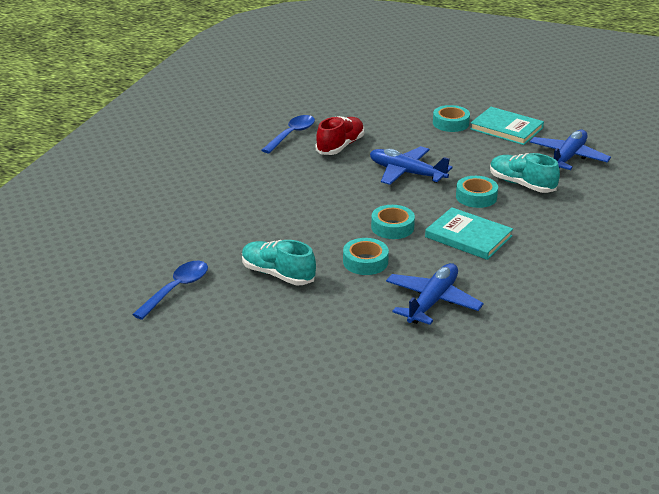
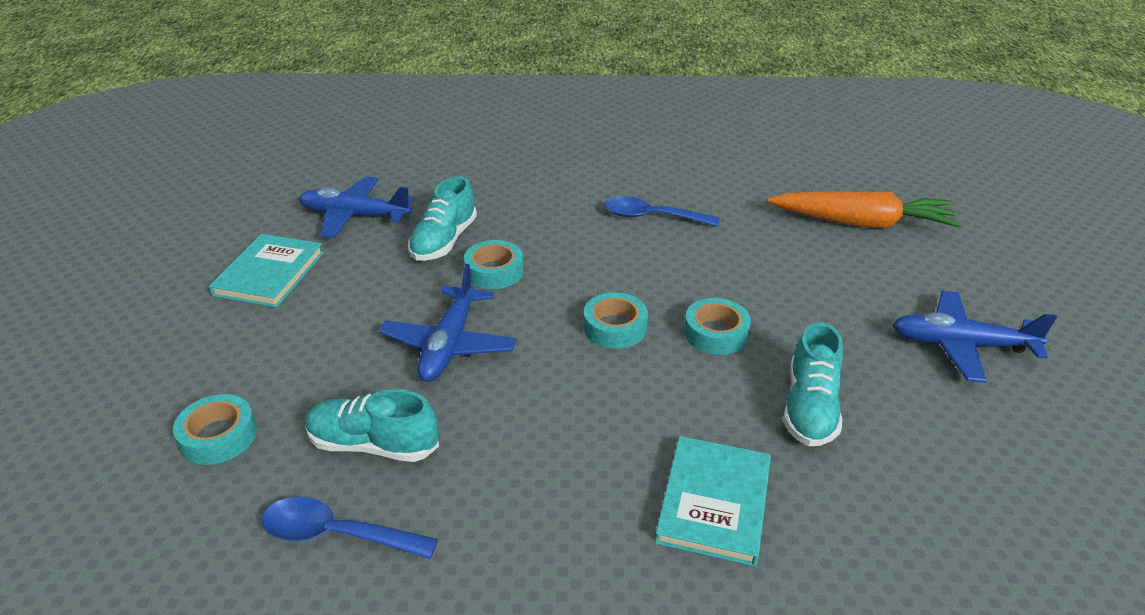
camera: 110 degrees left, 5 degrees up
(176, 289) = (942, 512): blue spoon -> blue spoon (652, 217)
(340, 146) = (373, 445): red shoe -> turquoise shoe
(432, 301) = (755, 267): blue plane -> blue plane (960, 345)
(450, 123) = (255, 330): turquoise tape -> turquoise tape (218, 436)
(468, 236) = (599, 263): turquoise book -> turquoise book (714, 502)
(473, 382) = (862, 223): none -> orange carrot

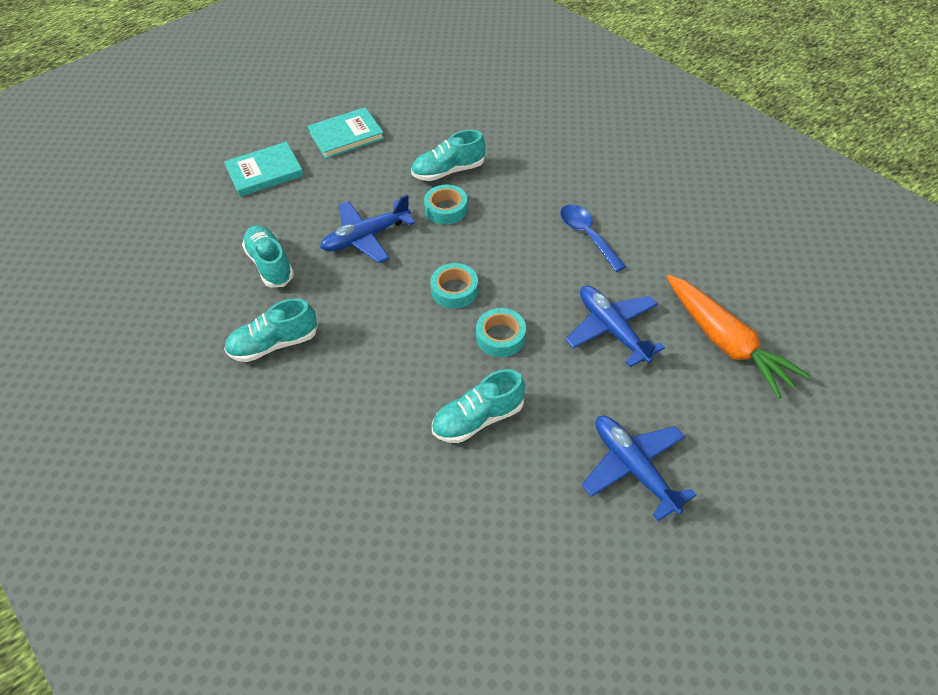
camera: 50 degrees right, 15 degrees up
(218, 436) = (226, 212): turquoise tape -> none
(337, 534) = (208, 294): blue spoon -> none
(354, 216) = (428, 123): blue plane -> blue plane (611, 329)
(512, 514) = (274, 344): none -> turquoise shoe
(714, 502) = (356, 418): turquoise book -> turquoise book (265, 172)

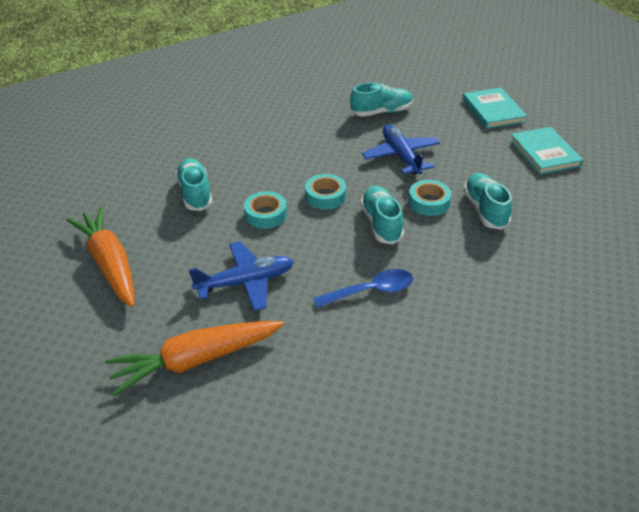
camera: 100 degrees right, 10 degrees down
(274, 344) = (303, 112): turquoise shoe -> turquoise shoe (381, 223)
(633, 468) = (110, 264): blue plane -> orange carrot

